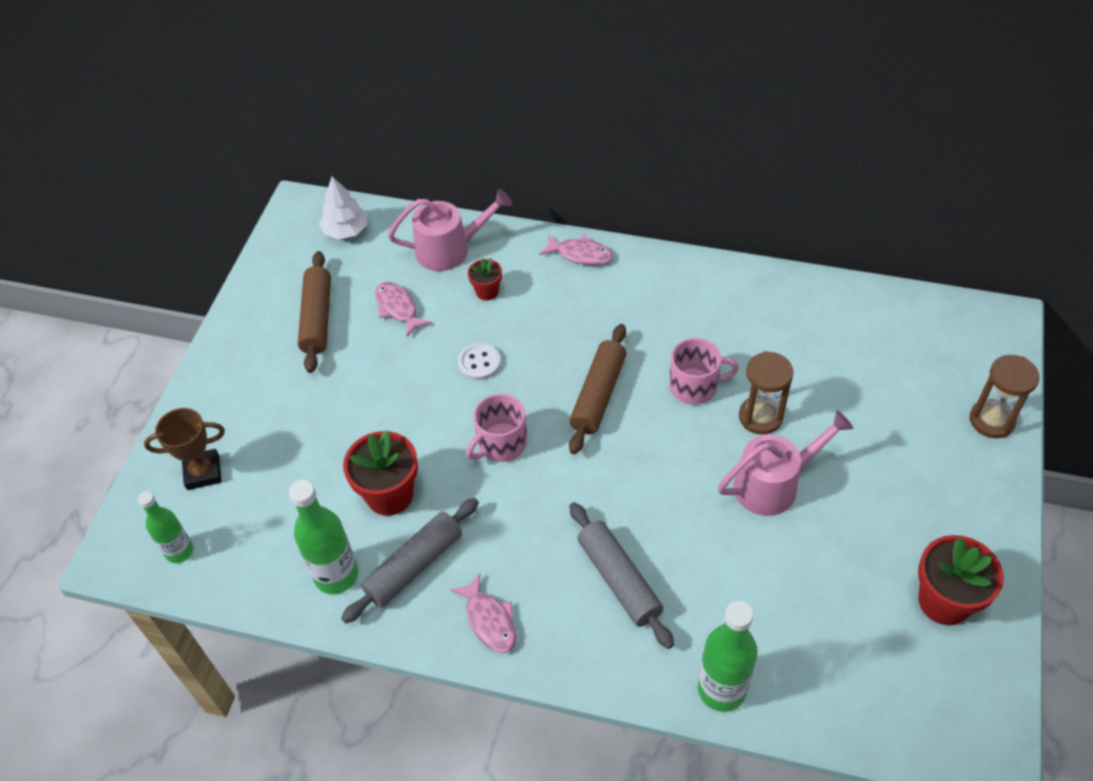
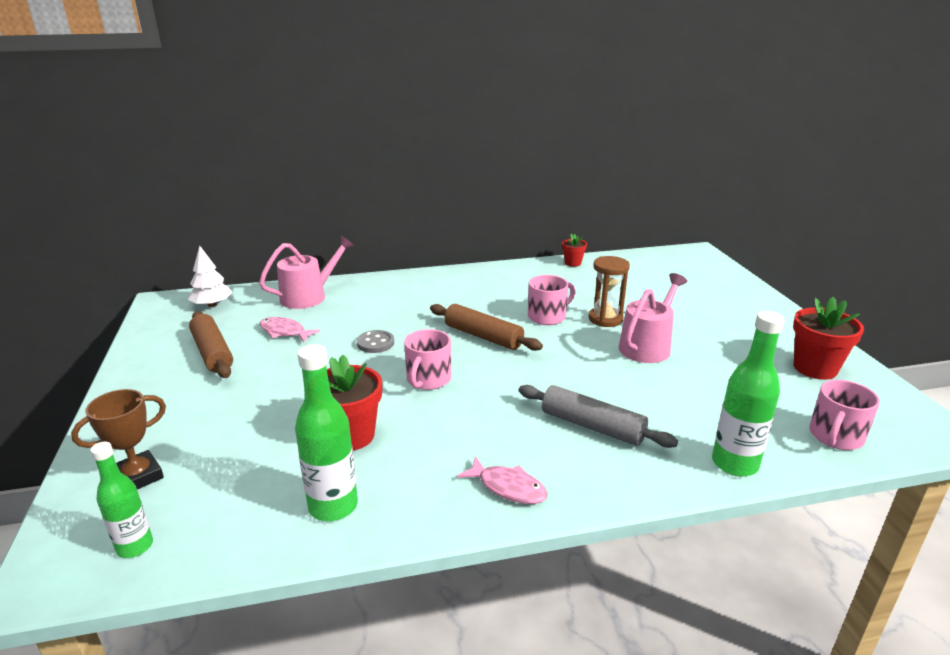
camera: 30 degrees left, 25 degrees down
(414, 566) = (408, 474): grey rolling pin -> none
(479, 363) = (375, 343): white button -> grey button
(487, 292) = (354, 309): red flower pot -> red flower pot (573, 263)
(580, 254) = (412, 279): pink fish -> none
(598, 395) = (483, 336): brown rolling pin -> brown rolling pin turned 45 degrees counterclockwise
(863, 704) = (835, 436): none -> pink mug
(991, 420) = (740, 287): brown hourglass -> none

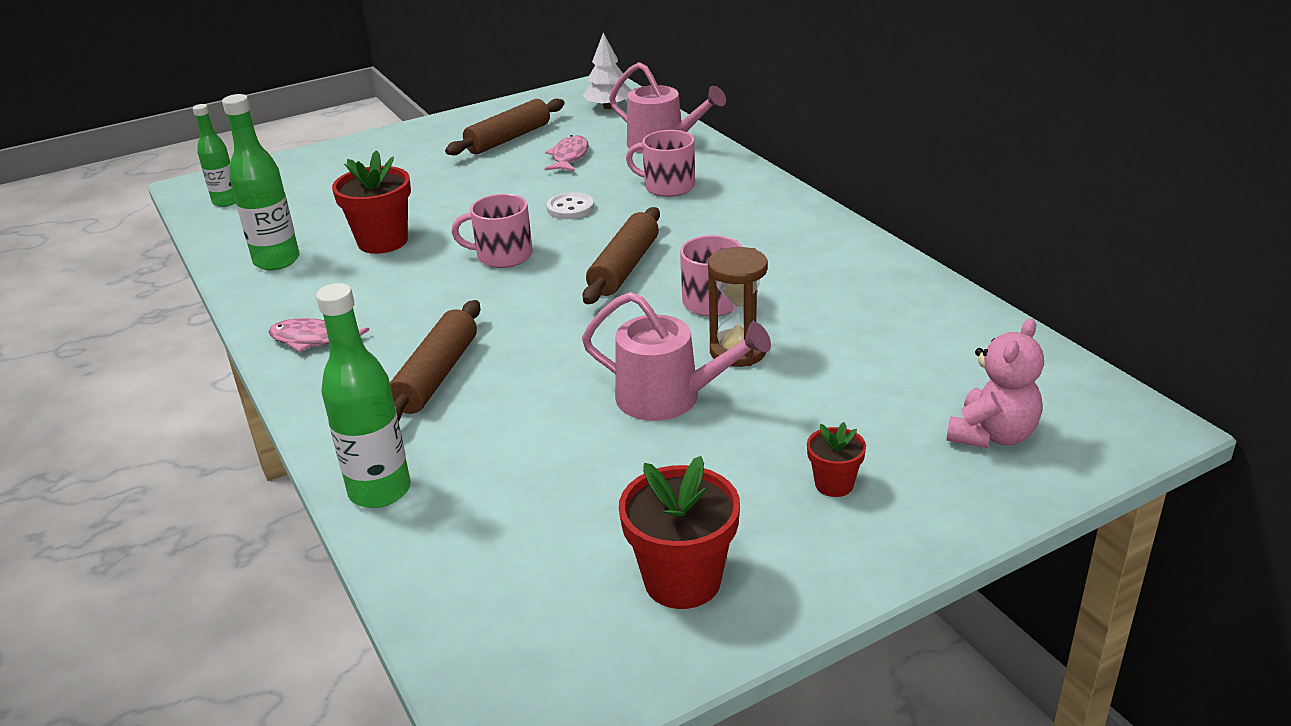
camera: 75 degrees right, 5 degrees up
(138, 476) = (307, 175): brown trophy -> none
(375, 343) = (570, 208): grey button -> white button
(508, 487) = (312, 340): pink fish -> pink fish turned 90 degrees clockwise
(573, 263) = (938, 295): red flower pot -> red flower pot (834, 484)
(592, 426) = (436, 375): grey rolling pin -> brown rolling pin
(700, 278) = (992, 435): none -> pink teddy bear
(835, 436) = (468, 591): pink mug -> pink mug (668, 186)

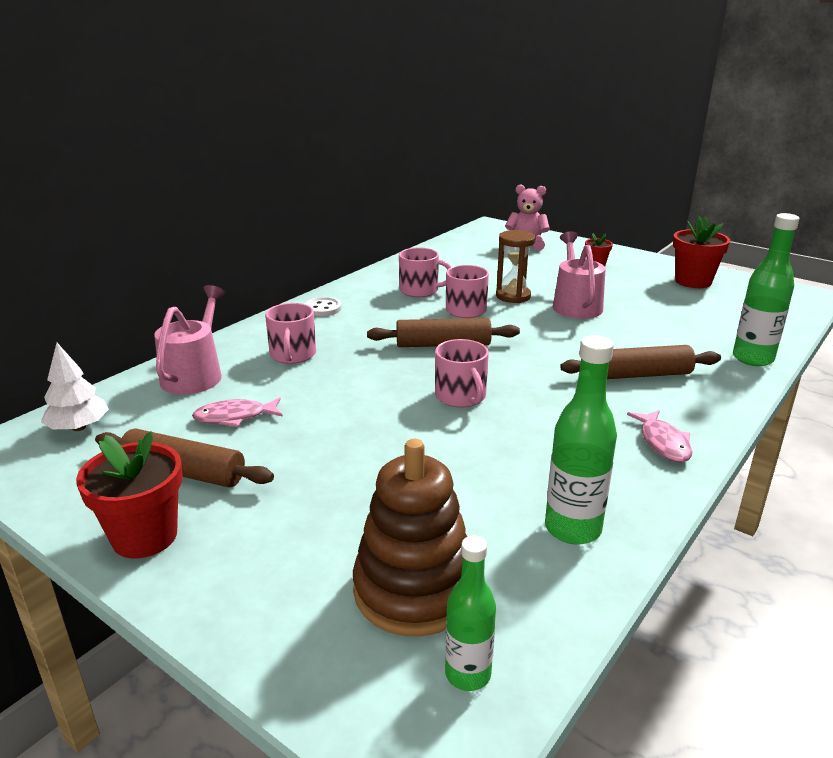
camera: 115 degrees left, 5 degrees down
(300, 197) = (414, 590): none -> brown stacking toy
(382, 241) = (481, 470): red flower pot -> red flower pot (145, 536)
(570, 208) = (355, 388): white button -> white button (323, 308)
(805, 282) = (420, 290): none -> pink mug

